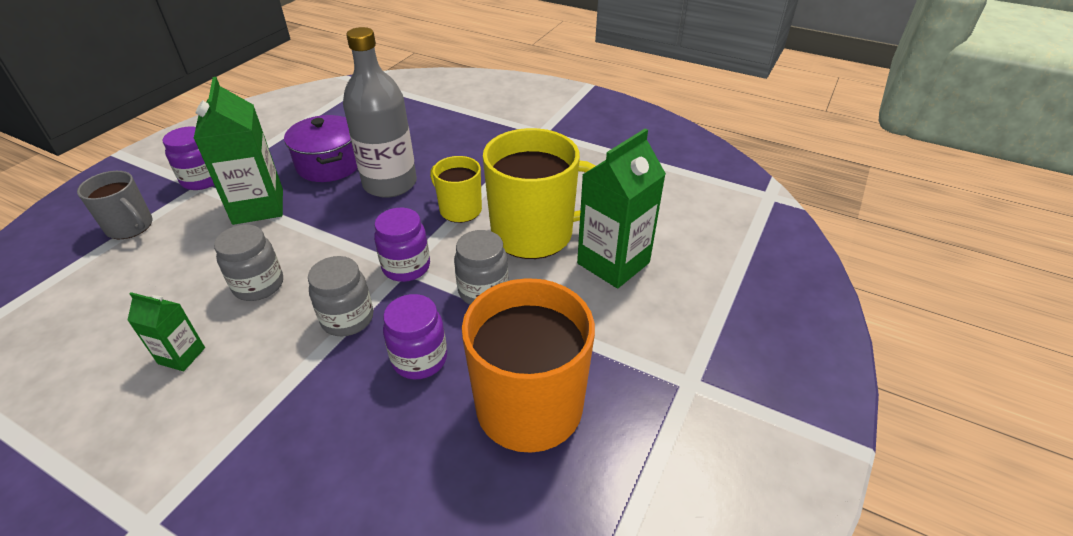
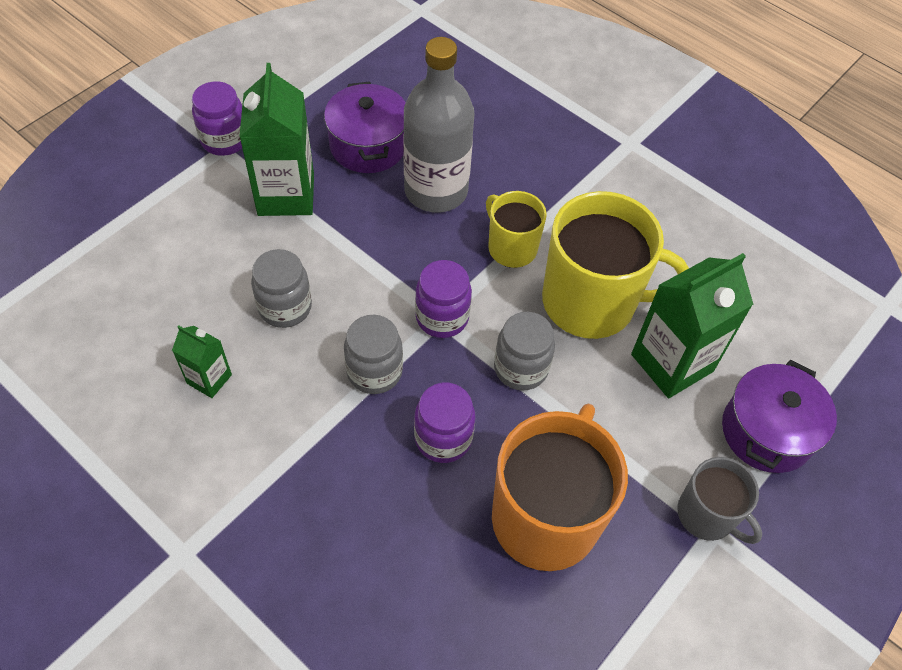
camera: 10 degrees right, 15 degrees up
(130, 227) = (150, 195): grey mug -> grey mug (707, 515)
(708, 296) = (767, 431): none -> purple pot

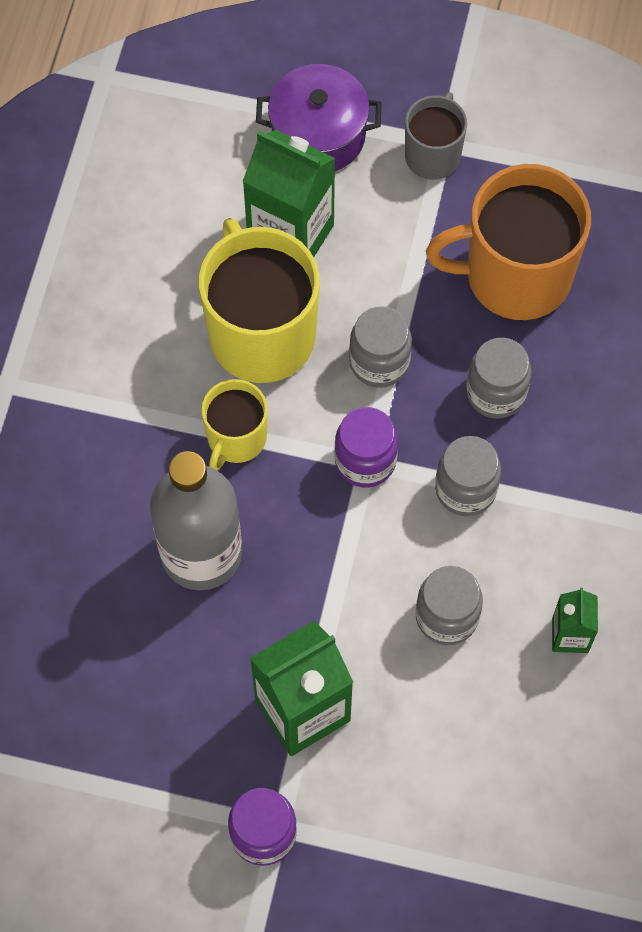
camera: 115 degrees left, 10 degrees up
(368, 145) = (175, 664): purple pot -> none
(443, 438) = (496, 393): purple jar -> grey jar

